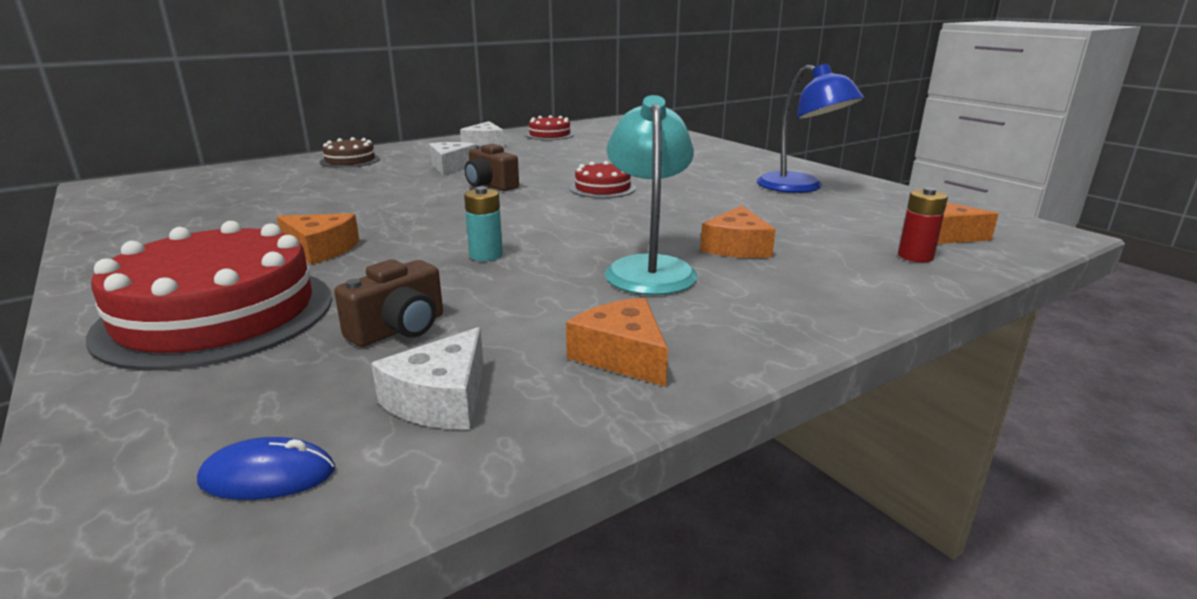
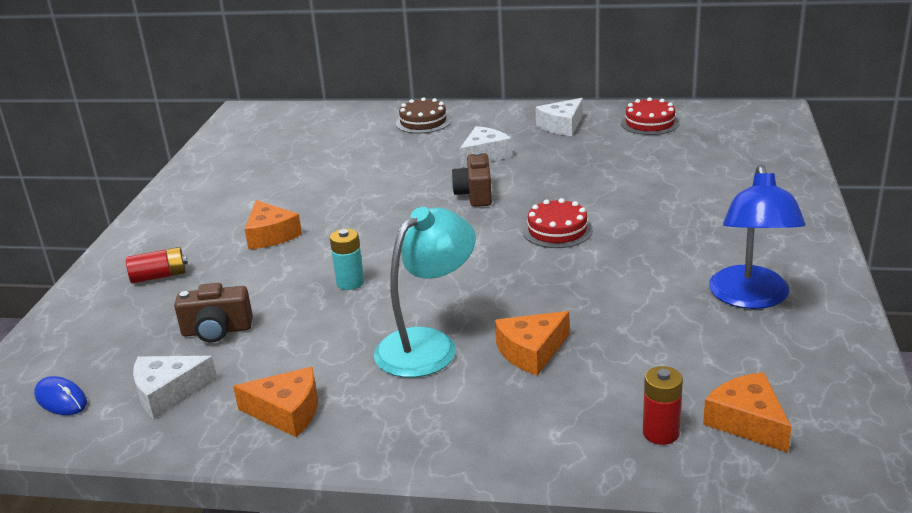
camera: 45 degrees right, 5 degrees up
(217, 314) = (159, 276): red cake -> red battery
(622, 355) = (287, 412): orange cheese -> orange cheese turned 90 degrees clockwise

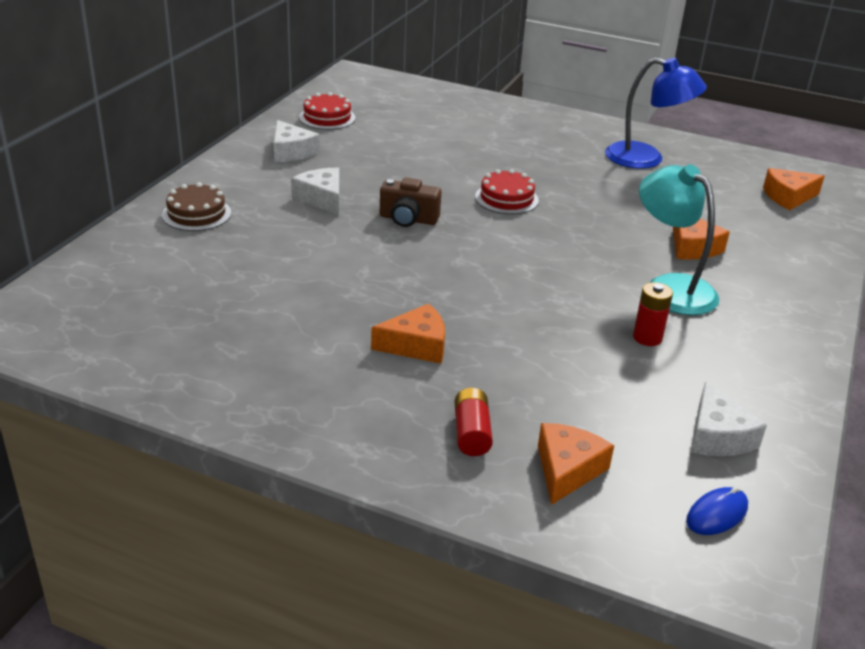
camera: 80 degrees left, 5 degrees up
(217, 331) = (611, 398): brown camera -> none
(287, 412) = (757, 369): orange cheese -> orange cheese (567, 470)
(350, 282) = (549, 309): turquoise battery -> none
(661, 433) = (798, 225): red battery -> red battery (647, 338)

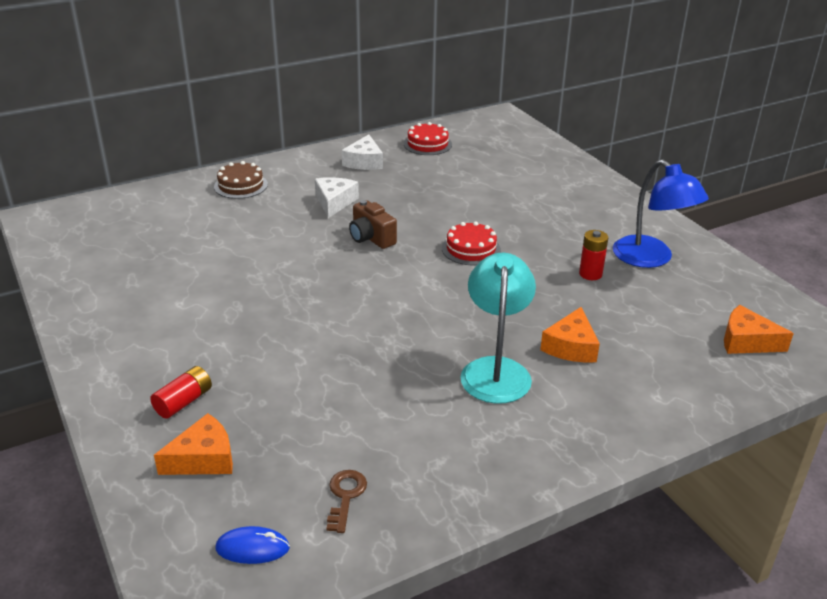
camera: 40 degrees right, 0 degrees up
(416, 345) = (240, 327): orange cheese -> none
(647, 338) = (412, 399): red battery -> red battery (590, 274)
(717, 436) = (345, 496): white cheese -> brown key

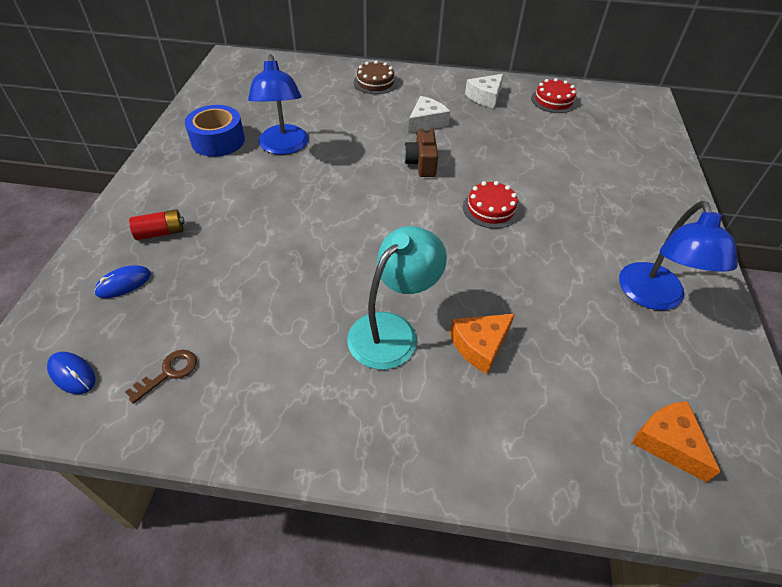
camera: 35 degrees right, 15 degrees up
(135, 299) = (218, 141): none -> blue tape
(203, 458) = (124, 283): orange cheese -> blue mouse
(217, 277) = (283, 147): none -> blue lamp
(590, 274) = (574, 283): red battery -> none

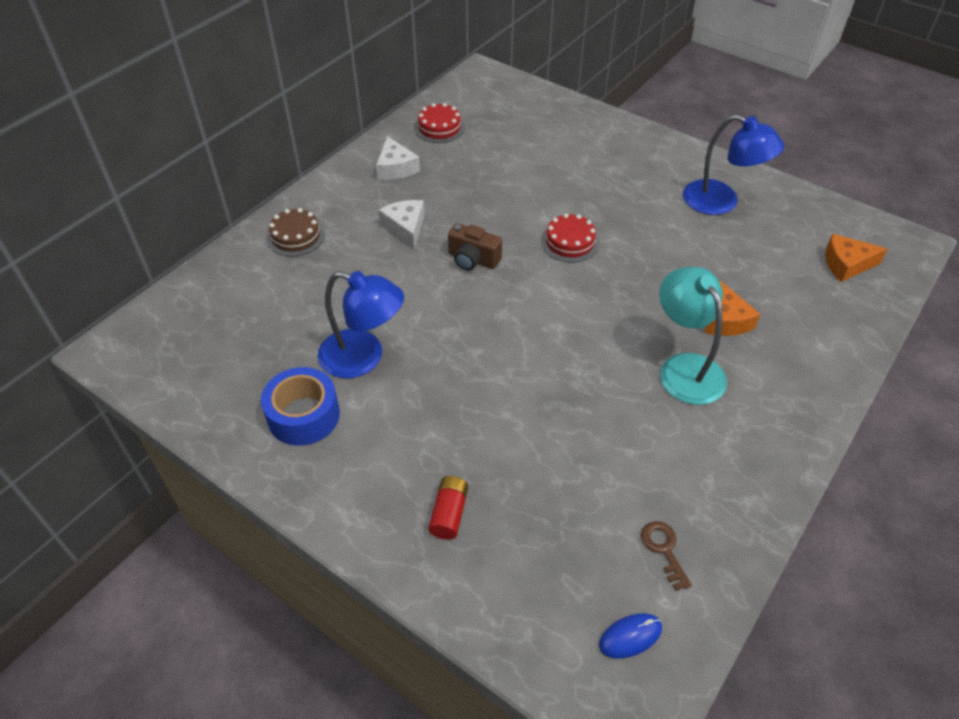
camera: 60 degrees left, 0 degrees up
(124, 283) = (516, 566): blue mouse -> none

